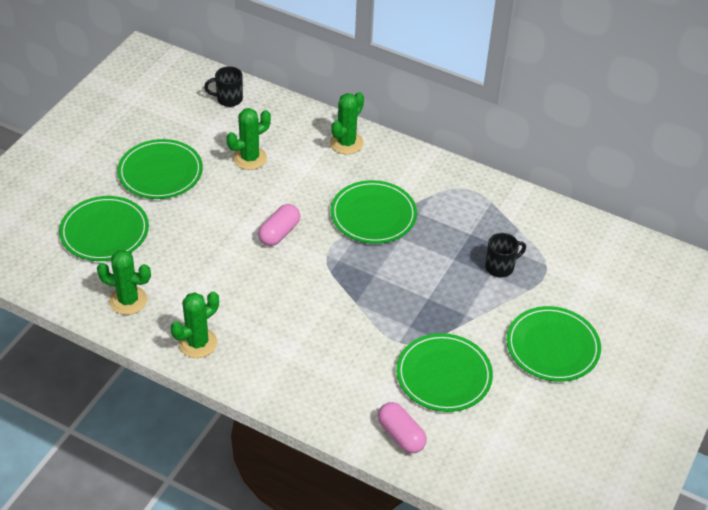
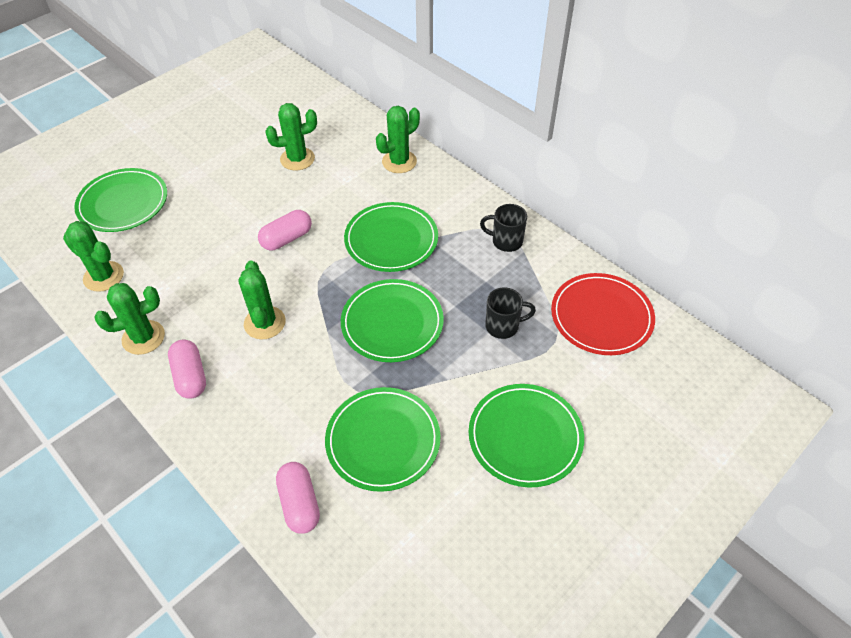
camera: 20 degrees right, 5 degrees up
(160, 172) = (207, 156): green plate -> green plate (392, 323)
(228, 99) = (307, 100): black mug -> black mug (506, 241)
(258, 364) = (190, 376): none -> pink capsule
(298, 308) = (264, 323): none -> green cactus
(575, 242) = (601, 316): none -> red plate

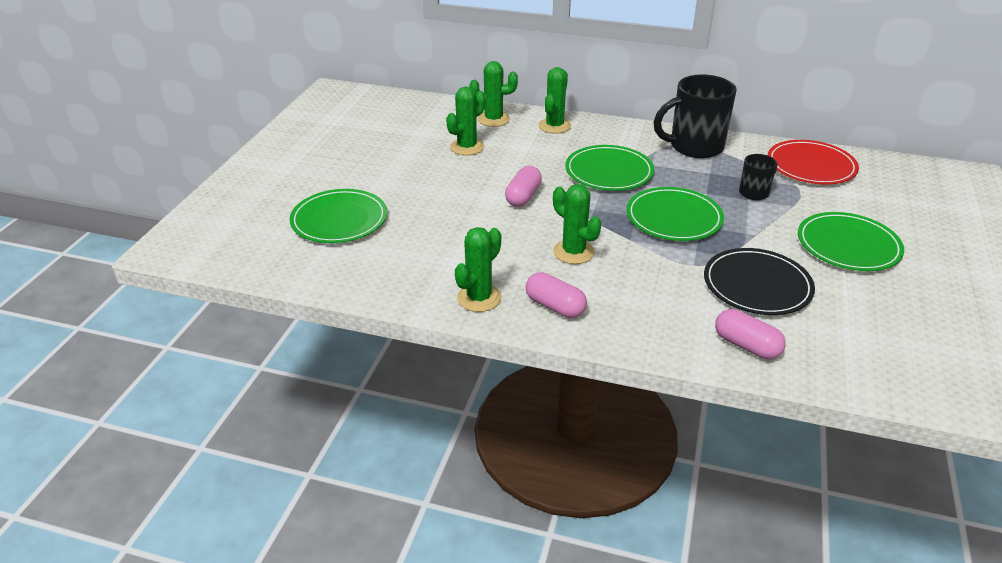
camera: 30 degrees left, 15 degrees down
(103, 276) = (386, 272): green cactus -> green cactus (493, 119)
(383, 440) = (757, 285): green plate -> black plate
(506, 241) = (694, 147): black mug -> black mug, size x1.94

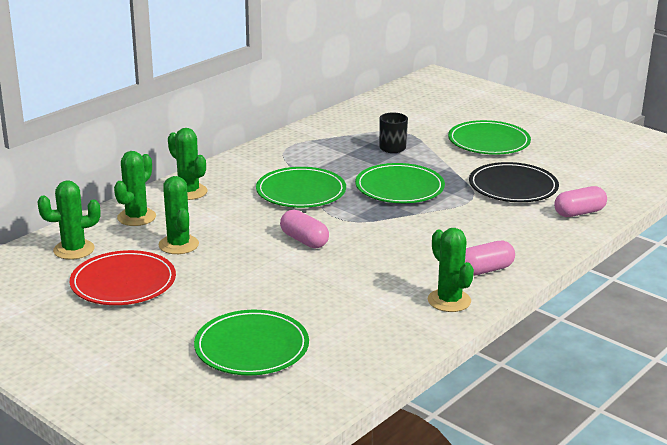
camera: 65 degrees left, 10 degrees down
(573, 252) = (414, 241): green cactus -> green cactus (74, 250)
(694, 147) = (298, 146): black mug -> none
(811, 166) = (374, 116): red plate -> red plate (123, 282)

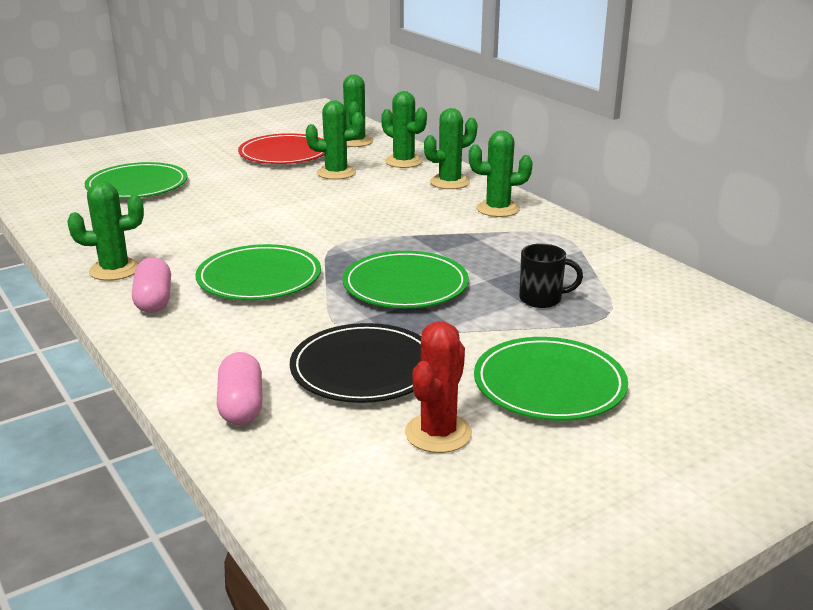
camera: 105 degrees right, 0 degrees up
(245, 169) = (498, 209): none -> green cactus
(301, 191) = (423, 230): green plate -> green plate (259, 278)
(304, 240) = (304, 220): pink capsule -> none
(556, 162) = (438, 433): none -> red cactus

